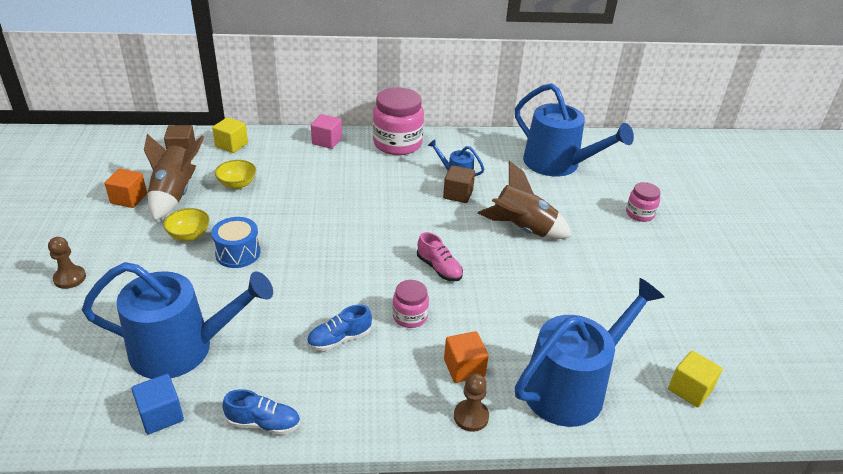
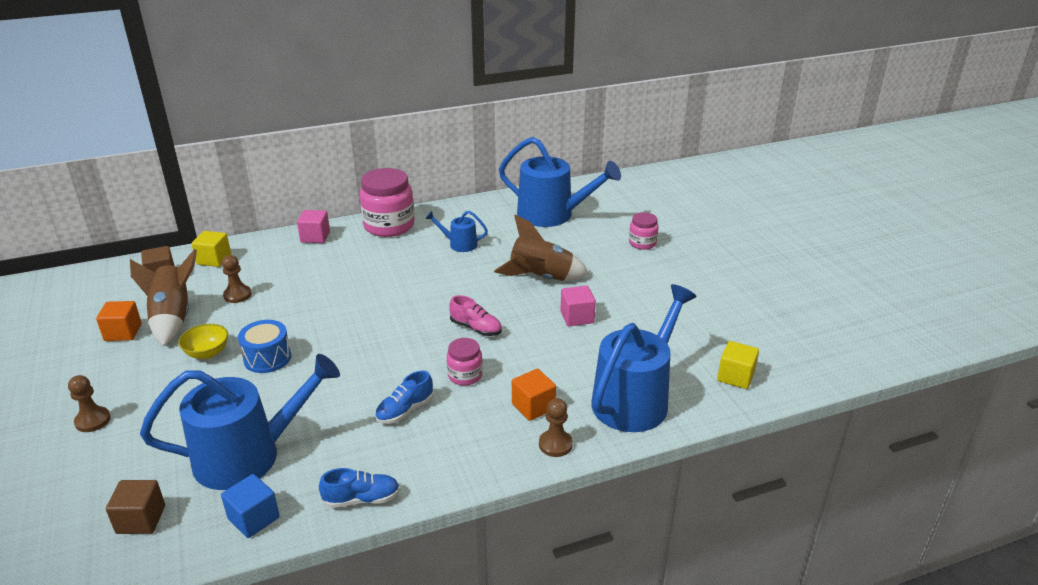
camera: 15 degrees left, 5 degrees down
(237, 184) = (237, 295): yellow bowl -> brown pawn
(458, 194) = (467, 260): brown cube -> brown cube (141, 519)
(543, 280) = (577, 317): none -> pink cube

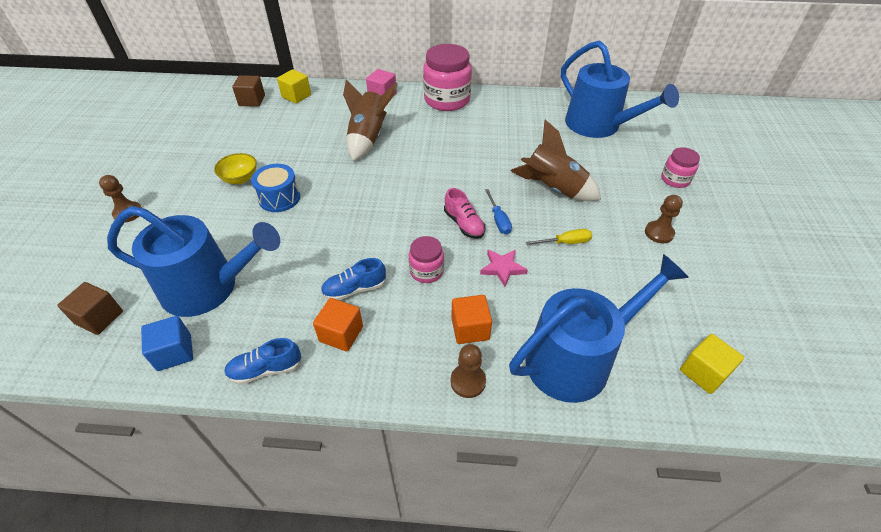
camera: 25 degrees right, 15 degrees up
(123, 332) = (196, 142): orange cube -> orange cube (341, 334)
(173, 319) = (236, 140): brown rocket -> brown rocket (368, 138)
(237, 295) = (293, 132): brown pawn -> brown pawn (659, 233)
(362, 499) = (266, 369): blue shoe -> blue shoe turned 150 degrees clockwise
(459, 244) = (497, 133): blue watering can -> none
(506, 316) = (498, 220): none -> blue screwdriver
(533, 353) = (502, 268): none -> pink star
(577, 317) = (565, 242): pink cube -> yellow screwdriver

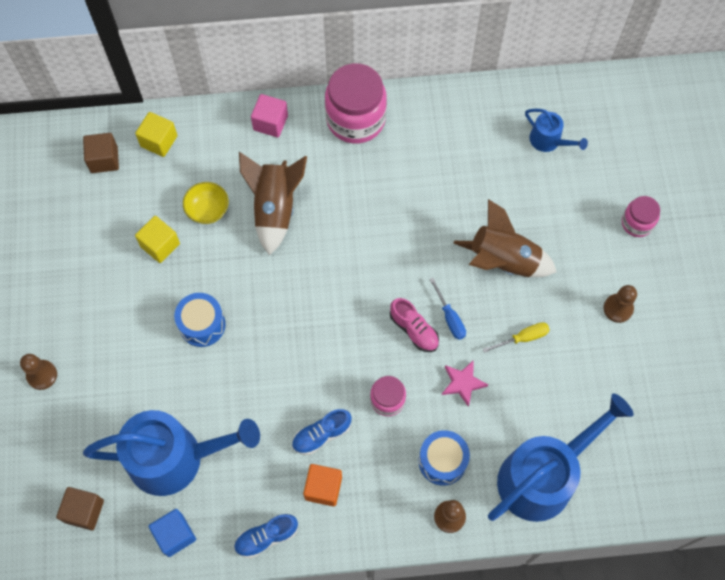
camera: 10 degrees left, 20 degrees up
(240, 178) = (146, 302): yellow bowl -> yellow bowl (208, 210)
(470, 329) = (442, 461): orange cube -> blue drum
(598, 125) = (548, 140): blue watering can -> blue watering can, size x0.47
(703, 372) = (654, 471): yellow cube -> yellow cube (160, 245)

